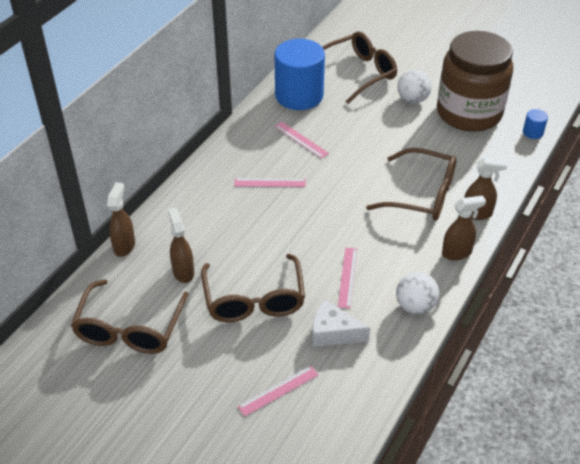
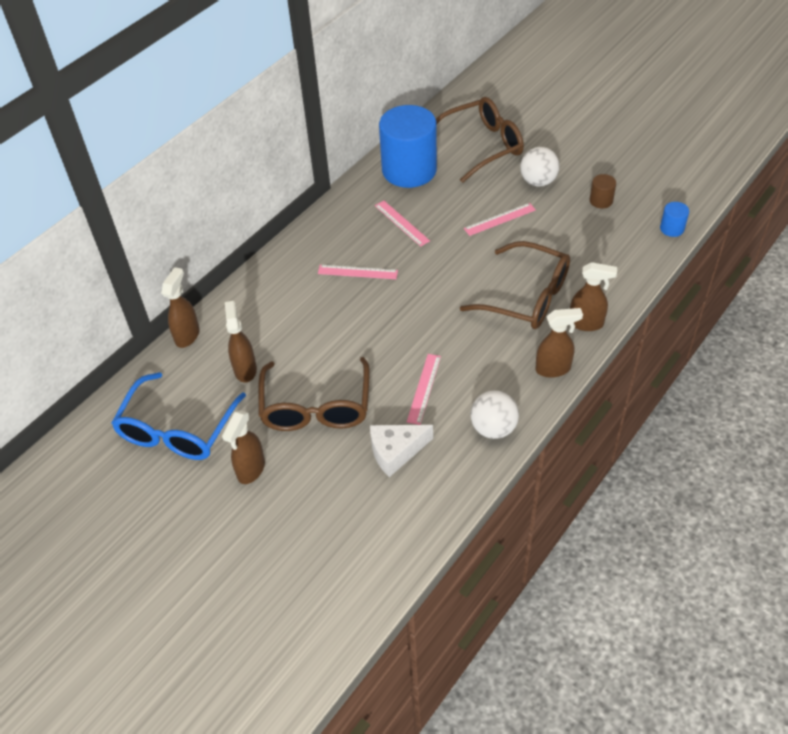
camera: 10 degrees right, 5 degrees up
(130, 328) = (178, 429): brown glasses -> blue glasses
(204, 358) = (251, 470): none -> brown spray bottle
(278, 390) = (324, 512): pink ruler -> pink ruler (500, 219)
(333, 333) = (396, 452): white cheese -> white cheese turned 45 degrees counterclockwise
(469, 113) = (601, 201): brown jar -> brown cylinder

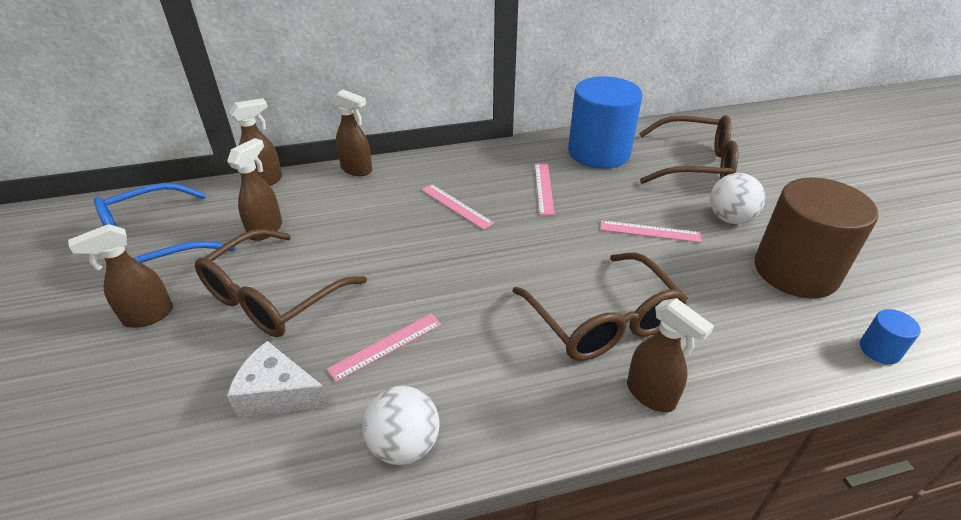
camera: 35 degrees right, 10 degrees down
(553, 369) = (553, 423): brown spray bottle -> brown spray bottle (357, 170)
(601, 201) = (795, 271): brown cylinder -> brown cylinder, size x2.46

